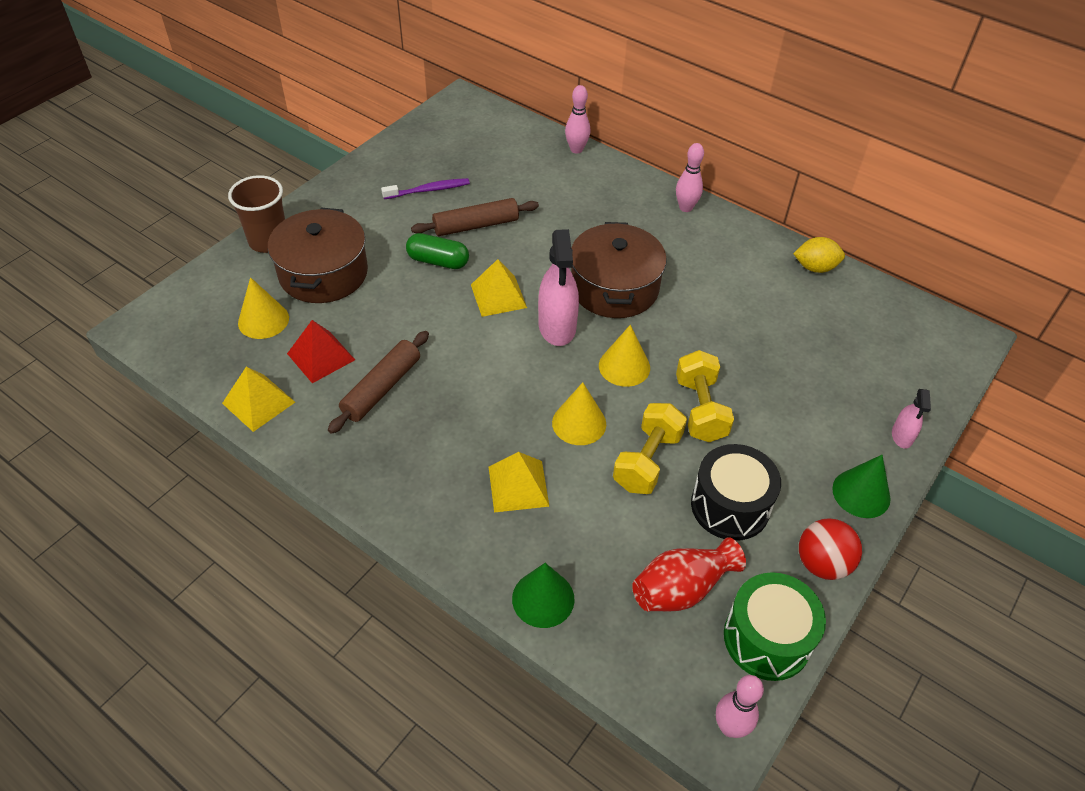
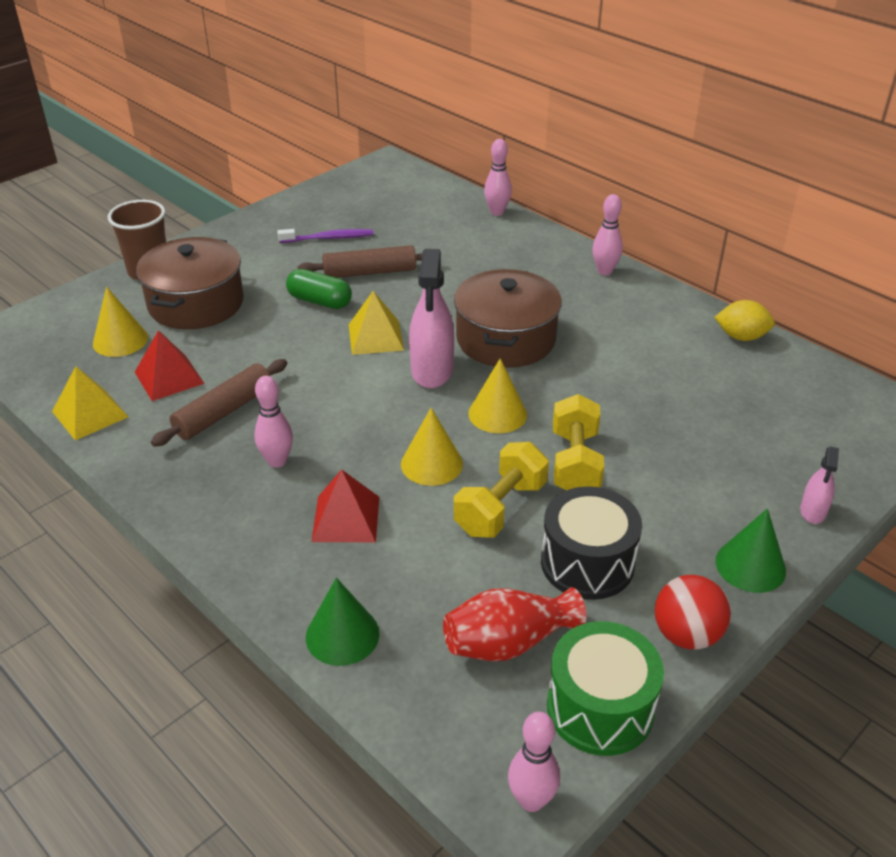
camera: 10 degrees right, 10 degrees down
(443, 434) = (277, 461): none -> pink bowling pin
(518, 486) = (346, 518): yellow pyramid -> red pyramid

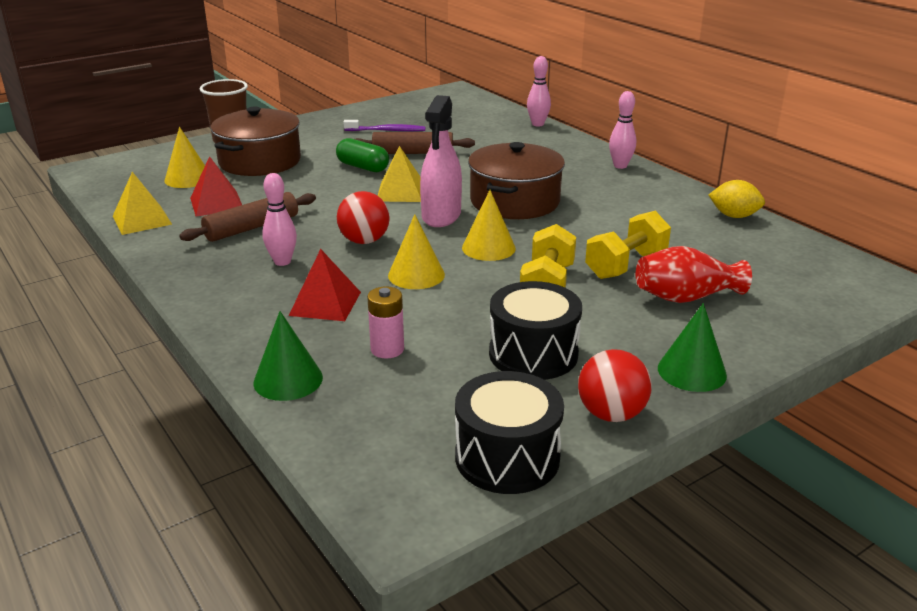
camera: 10 degrees right, 10 degrees down
(358, 418) = (364, 241): none -> red ball
(434, 577) = (387, 349): none -> pink battery
(500, 508) = (466, 309): yellow dumbbell -> yellow dumbbell (626, 265)
(508, 642) = (437, 401): red vase -> red vase (686, 297)
(531, 800) = (414, 517): pink bowling pin -> none
(600, 708) = (507, 457): green drum -> black drum
(813, 511) = (767, 339): pink spray bottle -> none

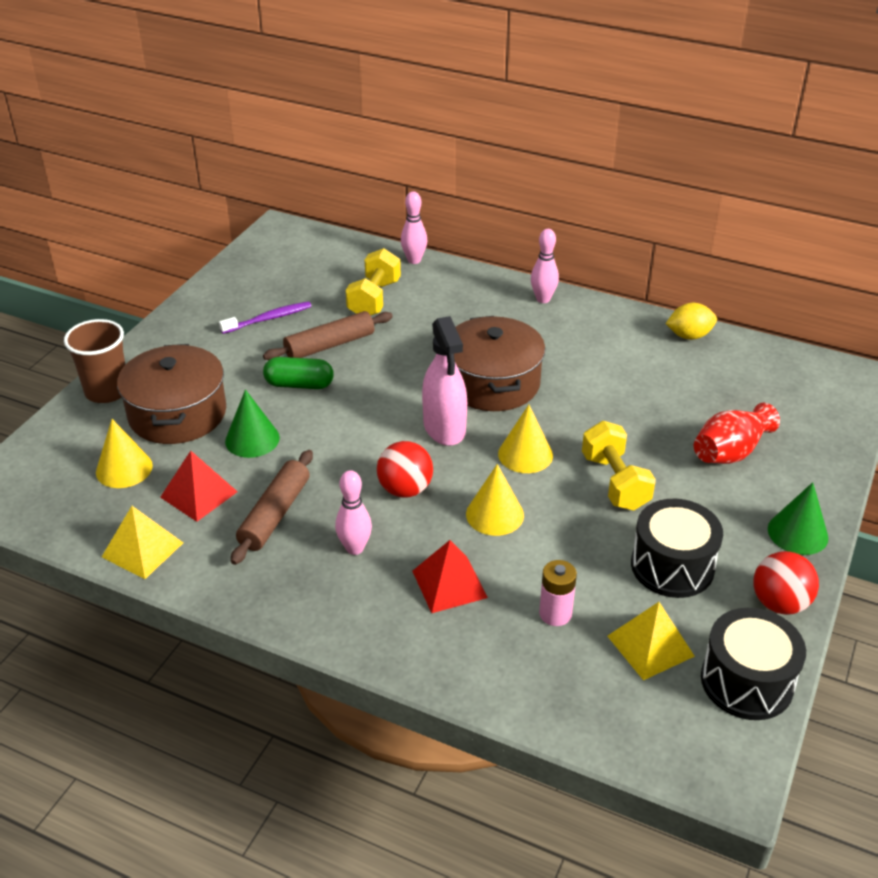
camera: 30 degrees left, 10 degrees up
(288, 380) = (508, 686): green cone -> green cone (252, 439)
(401, 192) = (374, 408): yellow pyramid -> yellow pyramid (650, 645)
(626, 265) = (655, 431): yellow dumbbell -> yellow dumbbell (374, 299)

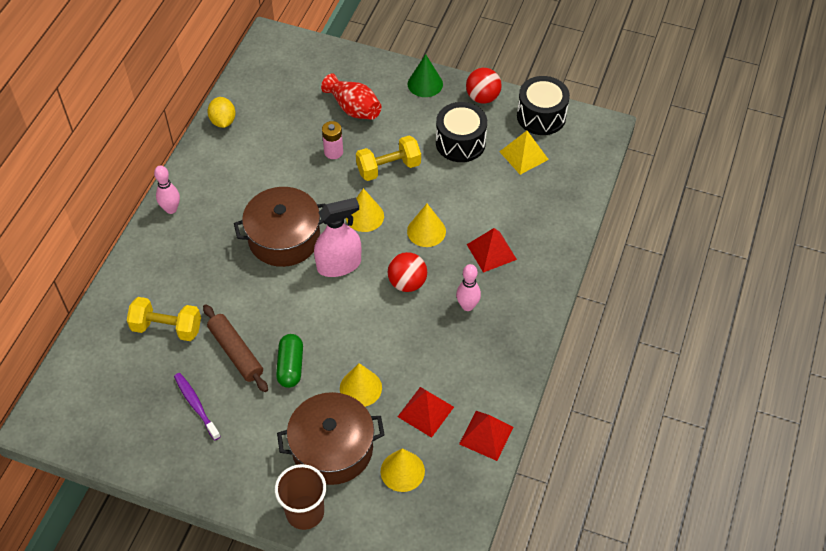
camera: 95 degrees left, 15 degrees up
(142, 549) = (486, 435): yellow pyramid -> red pyramid
(252, 439) = (360, 388): green cone -> yellow cone
(274, 514) = (441, 358): brown rolling pin -> none
(414, 260) = (105, 304): pink bowling pin -> none
(555, 614) = (507, 198): pink battery -> pink battery (333, 152)

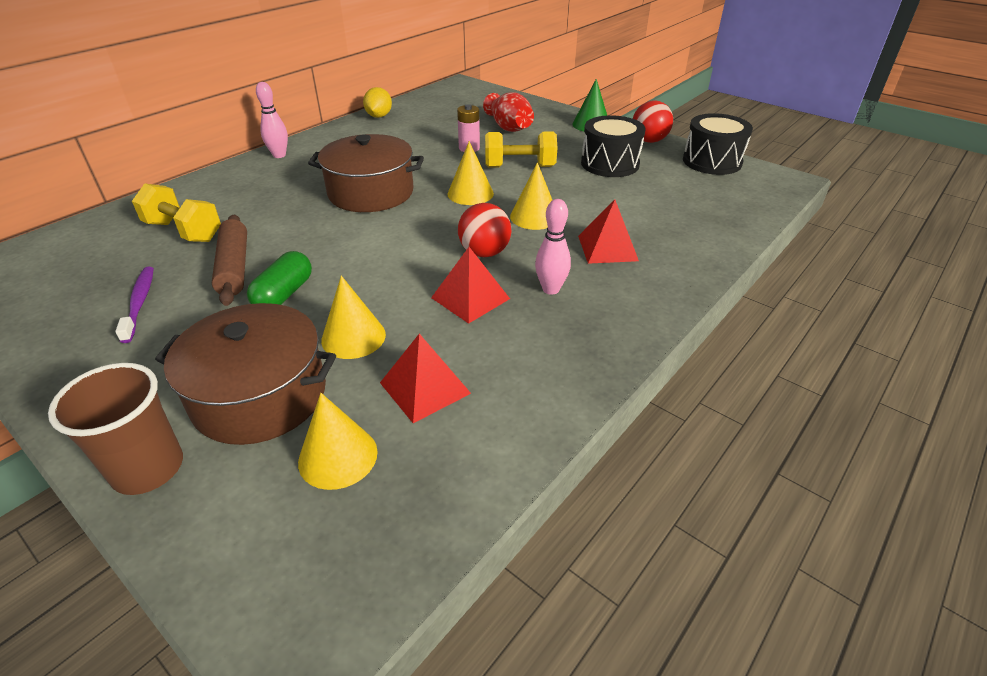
camera: 20 degrees right, 15 degrees down
(339, 265) = (414, 222): pink spray bottle -> none
(486, 435) = (501, 445): red pyramid -> red pyramid (470, 298)
(523, 155) = (681, 183): yellow pyramid -> none

